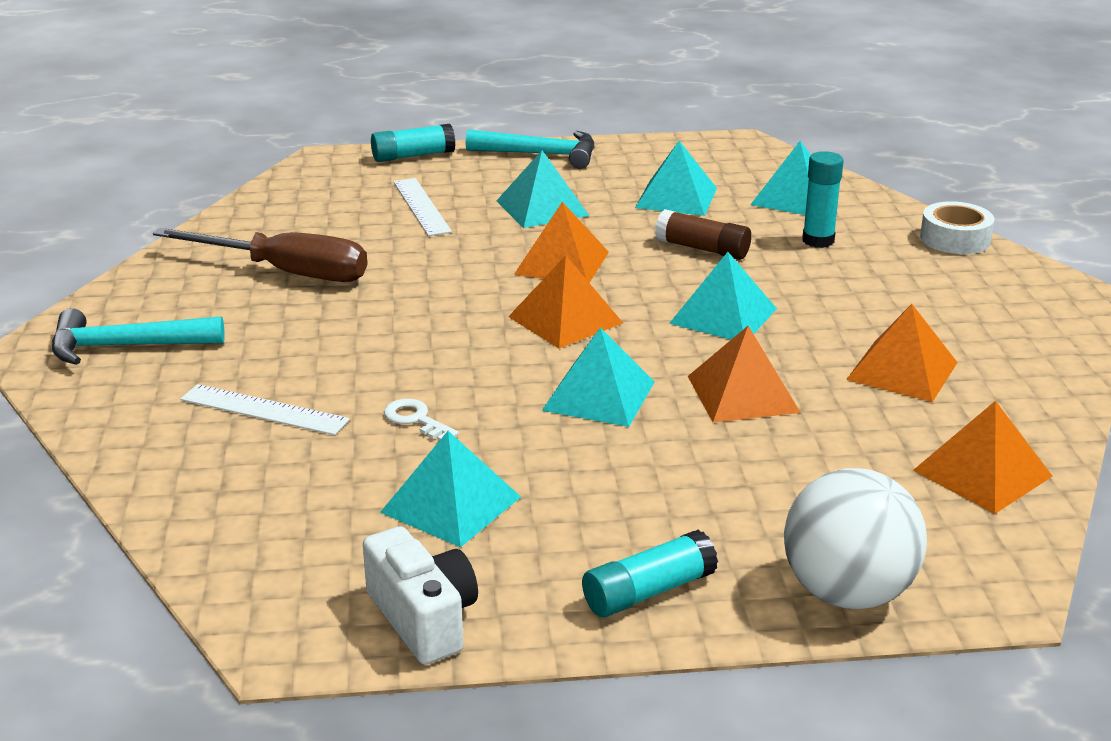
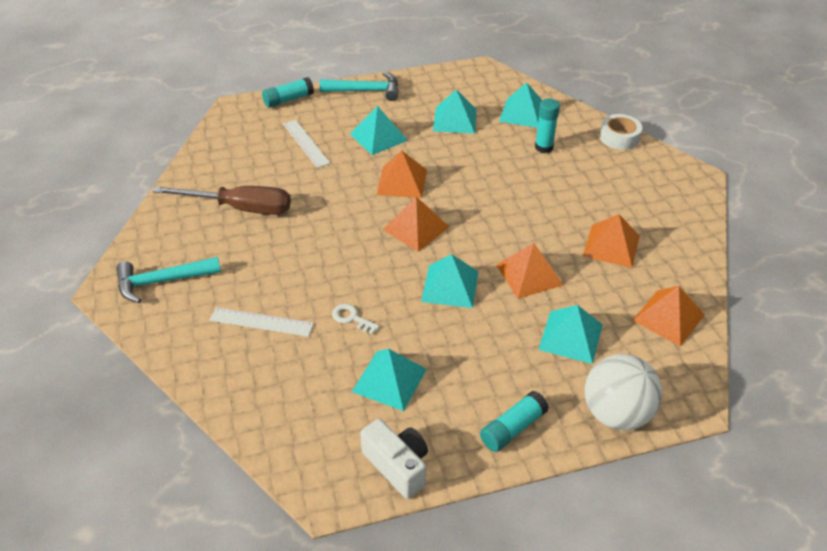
camera: 10 degrees left, 15 degrees up
(702, 249) = (480, 161): brown glue stick -> none
(723, 315) = (504, 214): turquoise pyramid -> turquoise pyramid (571, 336)

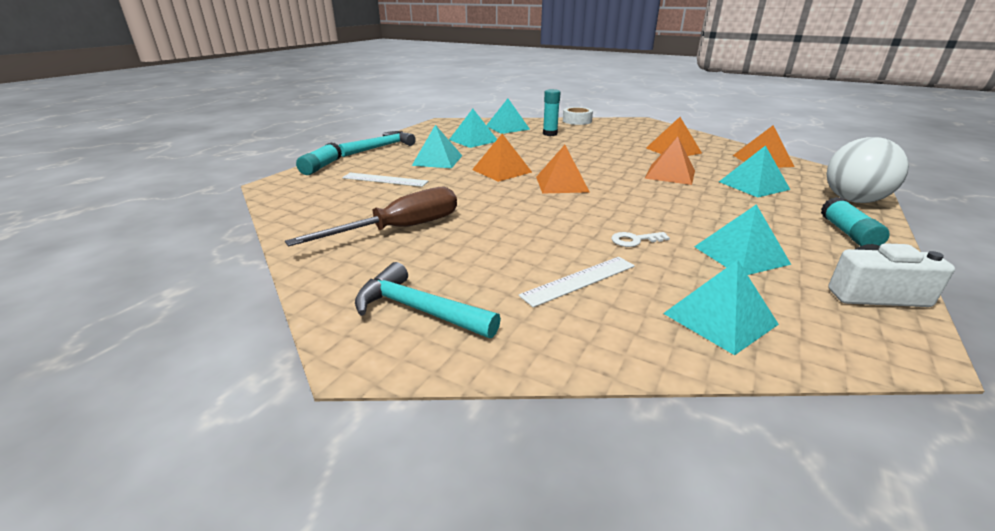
camera: 45 degrees left, 15 degrees down
(162, 281) = (419, 309): turquoise hammer -> turquoise hammer turned 90 degrees clockwise
(450, 286) = (647, 196): turquoise pyramid -> turquoise pyramid (720, 318)

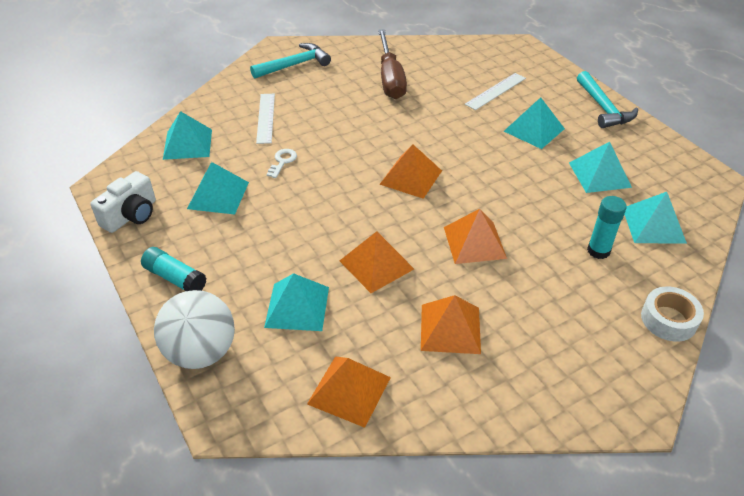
camera: 120 degrees right, 15 degrees up
(321, 167) = (553, 68): turquoise glue stick -> none
(501, 171) = (474, 157): orange pyramid -> orange pyramid (474, 242)

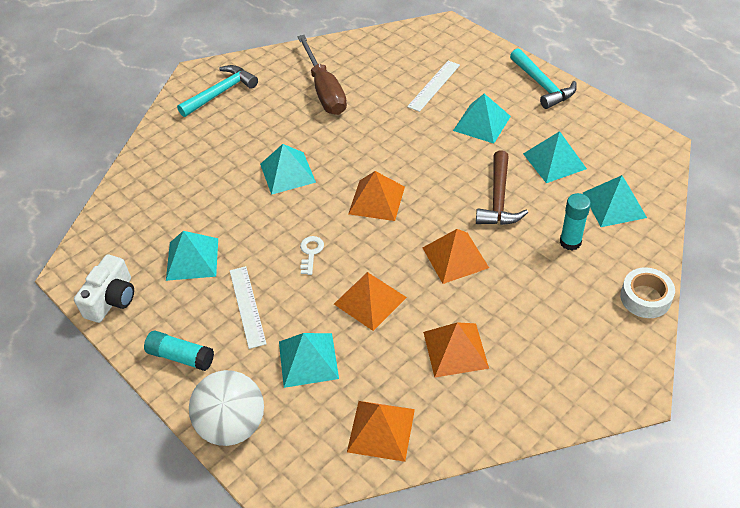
camera: 10 degrees left, 5 degrees up
(187, 144) = (140, 207): turquoise pyramid -> turquoise pyramid (287, 173)
(266, 118) = (211, 161): white ruler -> white ruler (247, 306)
(282, 161) = (244, 208): white key -> white key (311, 253)
(533, 198) = (498, 199): none -> brown hammer

